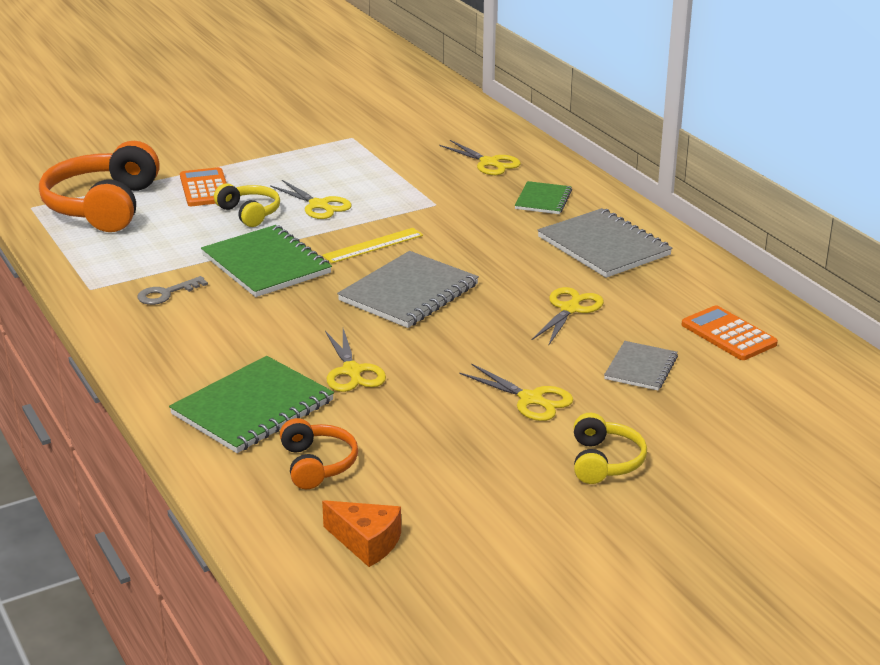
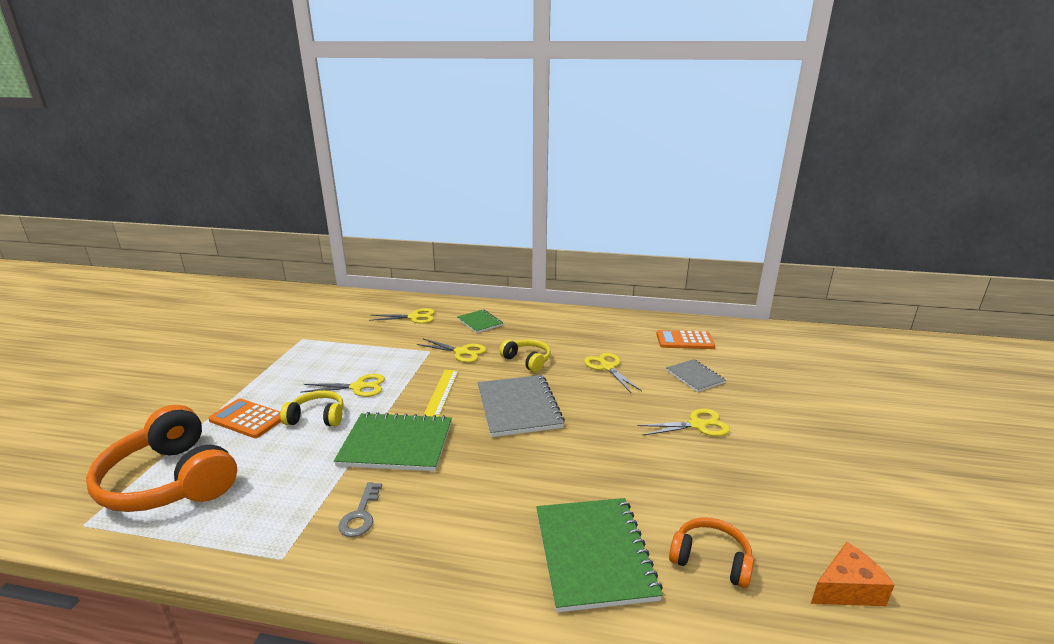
camera: 50 degrees left, 5 degrees down
(352, 371) = (591, 477): yellow scissors -> yellow scissors (461, 352)
(603, 246) = (554, 330): grey notebook -> none
(604, 461) = (792, 433): yellow headphones -> yellow headphones (527, 360)

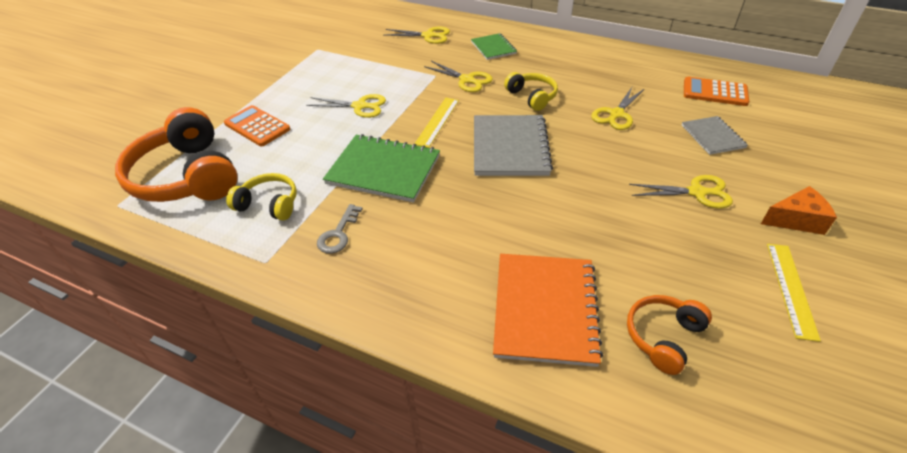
camera: 15 degrees right, 20 degrees up
(317, 417) = (317, 133): yellow headphones -> yellow headphones (269, 204)
(593, 554) = (545, 309): green notebook -> orange notebook
(607, 367) = (616, 114): yellow scissors -> yellow scissors turned 135 degrees counterclockwise
(711, 560) = (663, 337): orange headphones -> orange headphones turned 90 degrees counterclockwise
(803, 496) = (791, 289): none -> yellow ruler
(847, 589) = (803, 395): orange cheese -> orange cheese (796, 220)

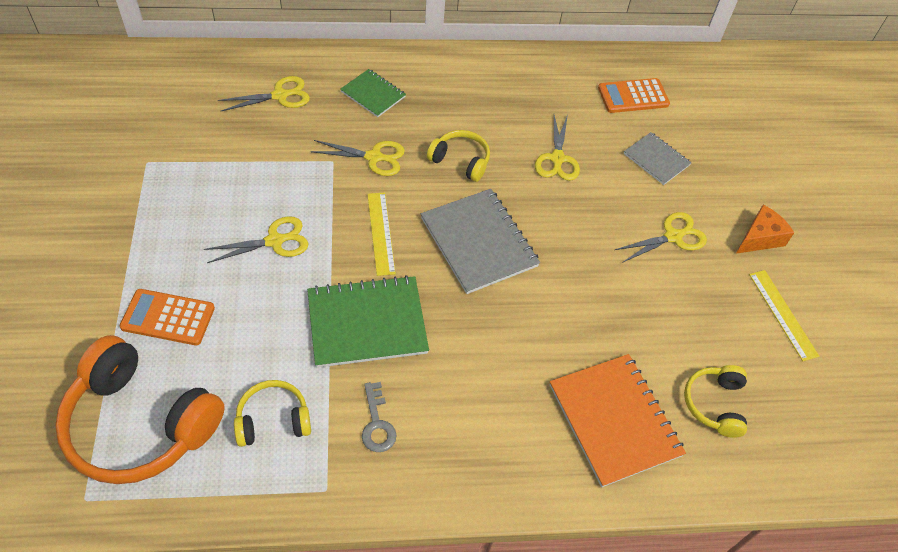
camera: 35 degrees left, 10 degrees up
(663, 337) = (714, 404): orange headphones -> yellow headphones

